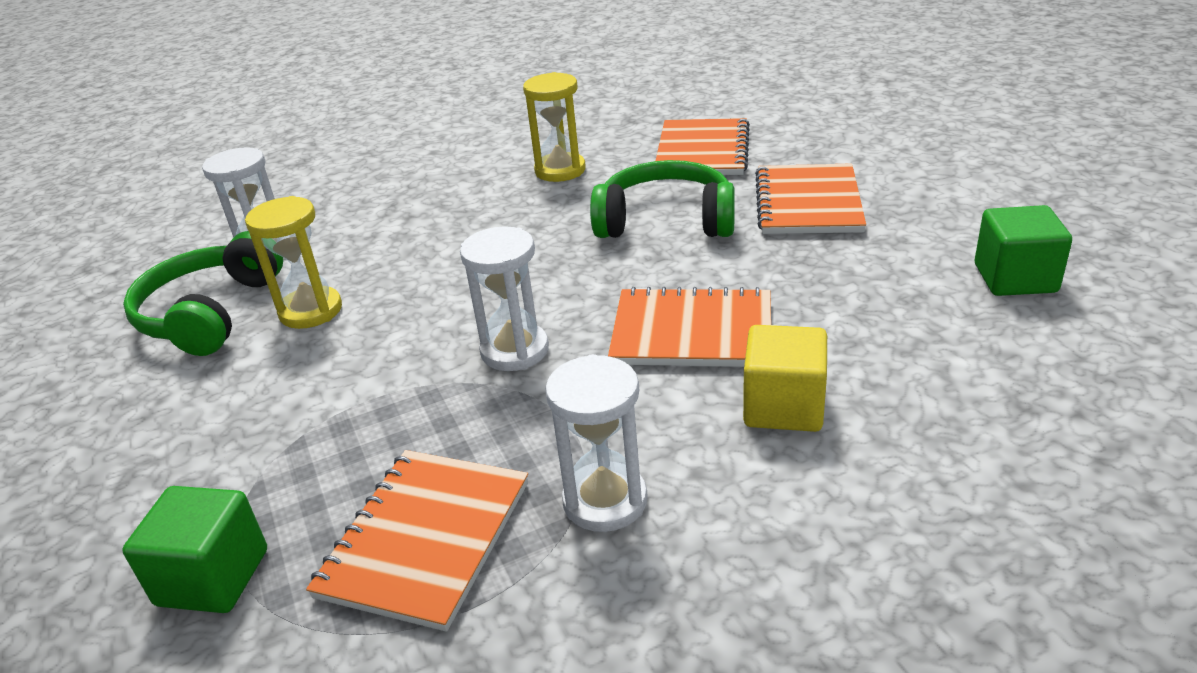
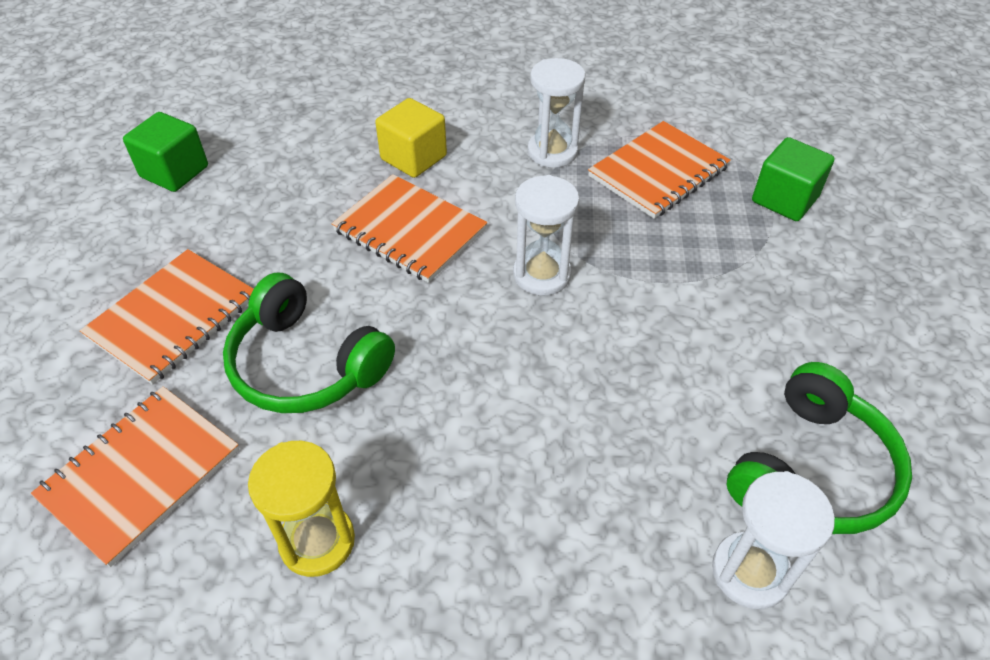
camera: 155 degrees left, 15 degrees up
(311, 311) = (702, 415): yellow hourglass -> none

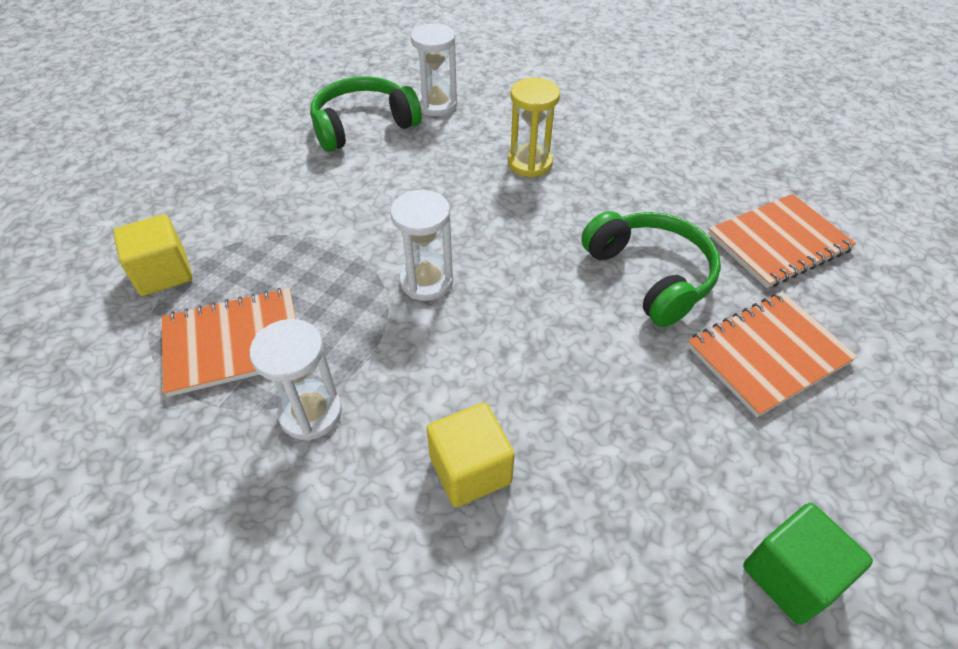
camera: 155 degrees left, 0 degrees up
(317, 541) = (661, 177): yellow hourglass -> yellow hourglass (530, 163)
(410, 230) = (519, 367): orange notebook -> none
(784, 199) = (163, 273): green cube -> yellow cube

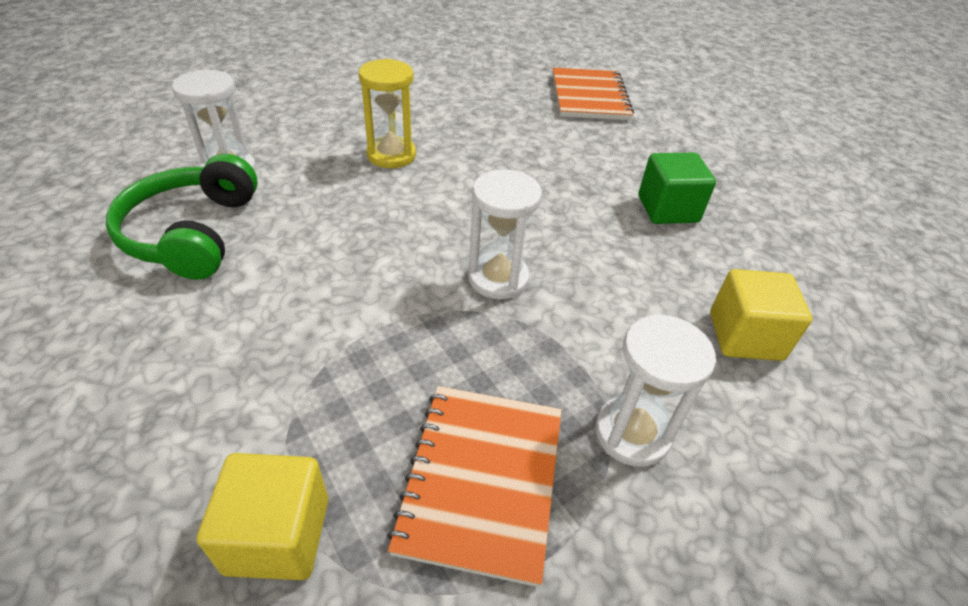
camera: 65 degrees left, 5 degrees down
(650, 275) = (583, 158): green headphones -> none
(768, 354) = (689, 148): orange notebook -> none
(790, 575) = (869, 221): green cube -> green cube (667, 209)

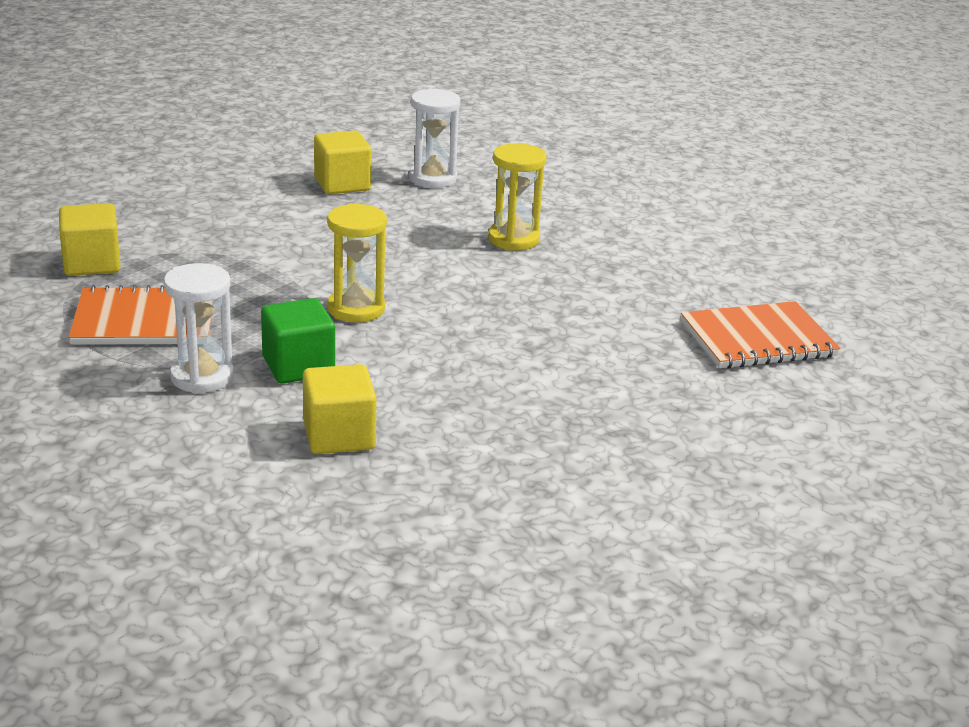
camera: 75 degrees right, 15 degrees down
(193, 233) = (342, 184): green headphones -> yellow cube
(498, 278) = (356, 309): white hourglass -> yellow hourglass
(667, 209) = (530, 395): green cube -> green cube (298, 366)

